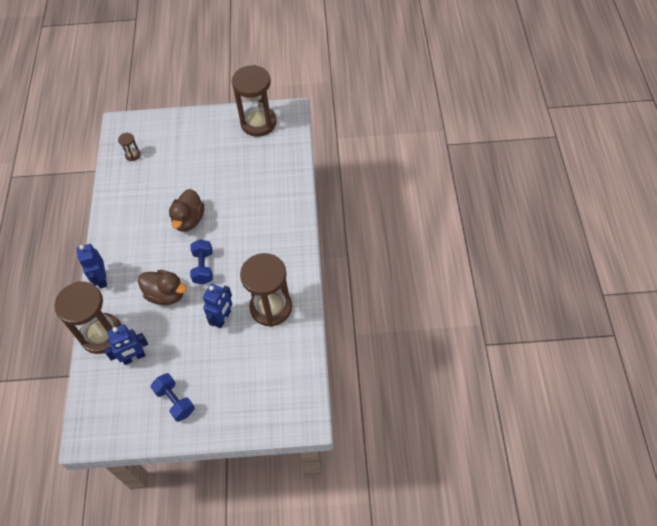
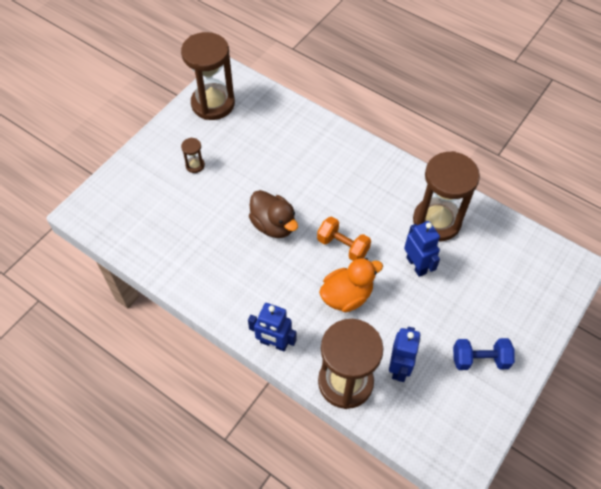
camera: 55 degrees left, 0 degrees up
(132, 155) = (137, 224): brown hourglass -> brown hourglass (195, 165)
(166, 294) = (346, 296): brown duck -> orange duck
(203, 267) = (343, 246): blue dumbbell -> orange dumbbell

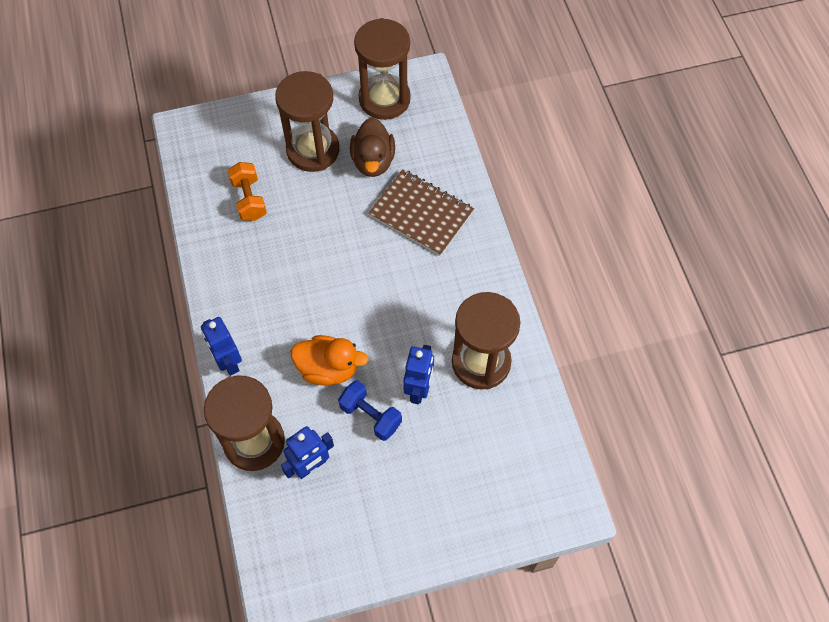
camera: 40 degrees right, 5 degrees up
(195, 165) = (313, 150): brown hourglass -> brown hourglass, size x2.42
(273, 225) = (328, 256): brown duck -> brown duck (373, 161)
(308, 158) = (421, 214): none -> brown notebook
(343, 246) = (370, 321): orange dumbbell -> orange dumbbell (249, 199)
(479, 360) = (388, 517): blue dumbbell -> blue dumbbell (370, 416)

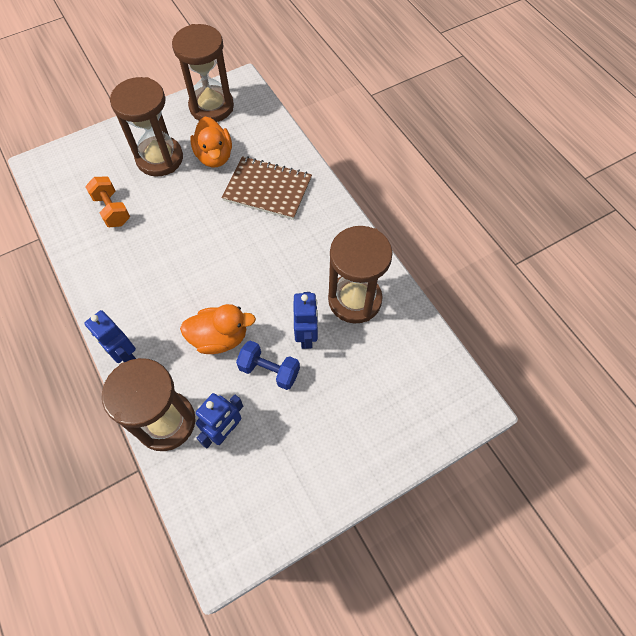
camera: 15 degrees left, 0 degrees up
(373, 161) = (214, 156): brown duck -> orange duck

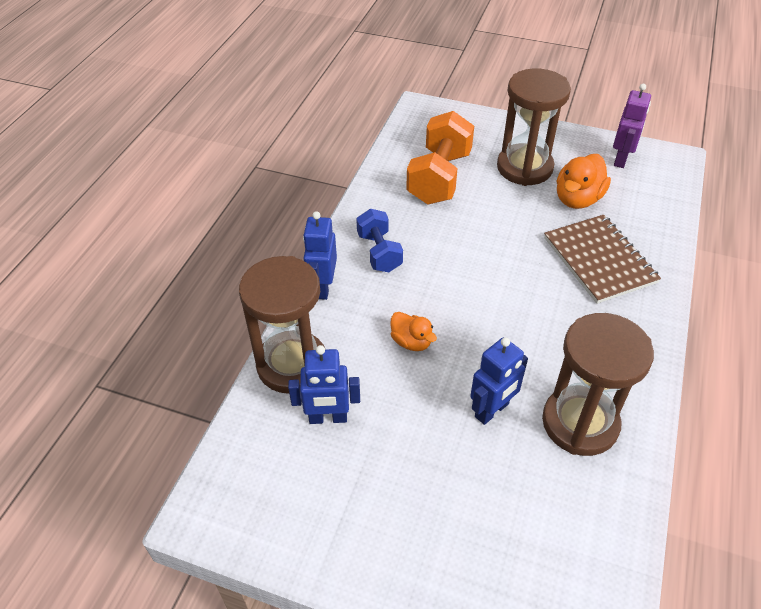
camera: 50 degrees right, 15 degrees down
(112, 210) = (439, 178): orange dumbbell -> orange dumbbell, size x1.63
(211, 107) = (621, 159): brown hourglass -> purple robot
(220, 338) = (411, 342): orange duck -> orange duck, size x0.62
(269, 370) = (422, 407): blue dumbbell -> blue dumbbell (379, 252)

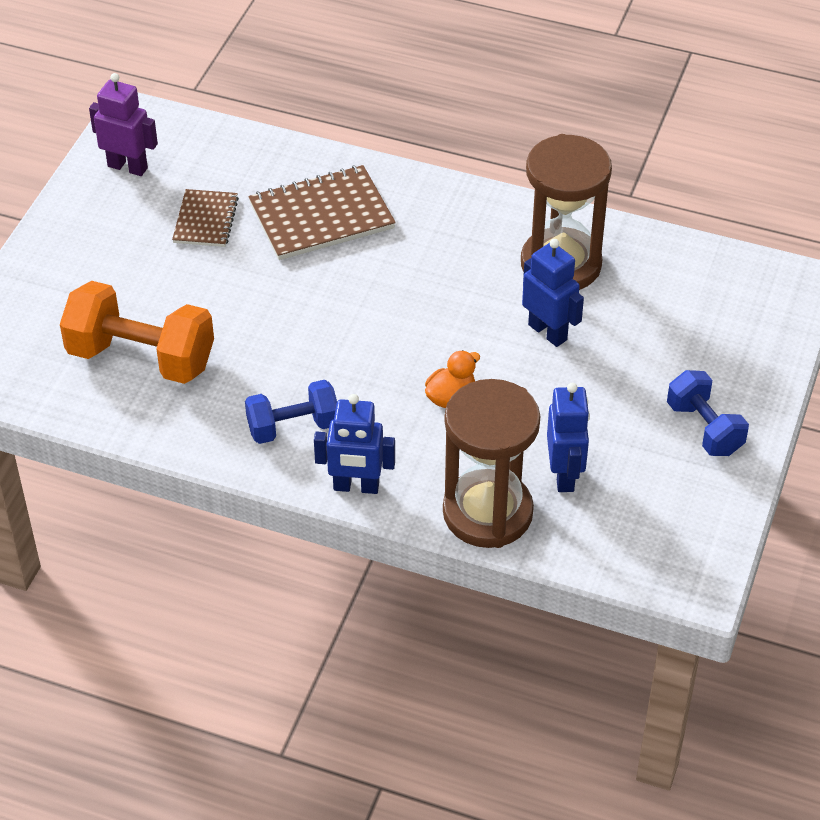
camera: 90 degrees left, 0 degrees up
(380, 536) = (704, 428): none -> blue dumbbell
(524, 168) = (131, 265): brown hourglass -> none
(577, 199) = (205, 220): orange duck -> brown notebook

